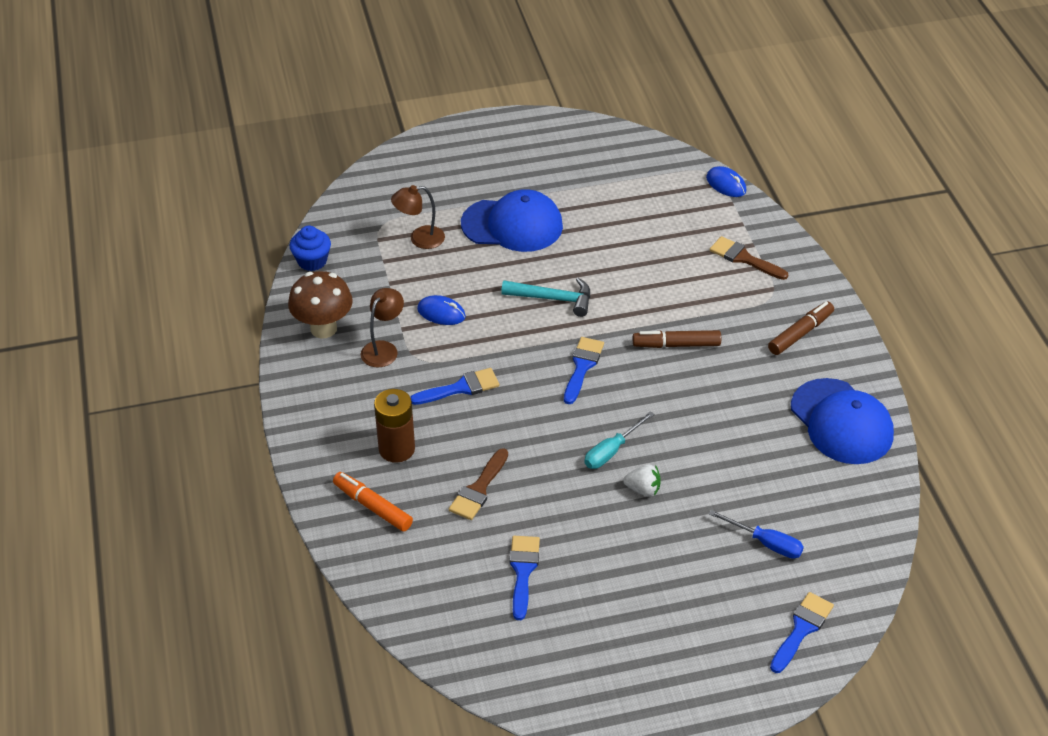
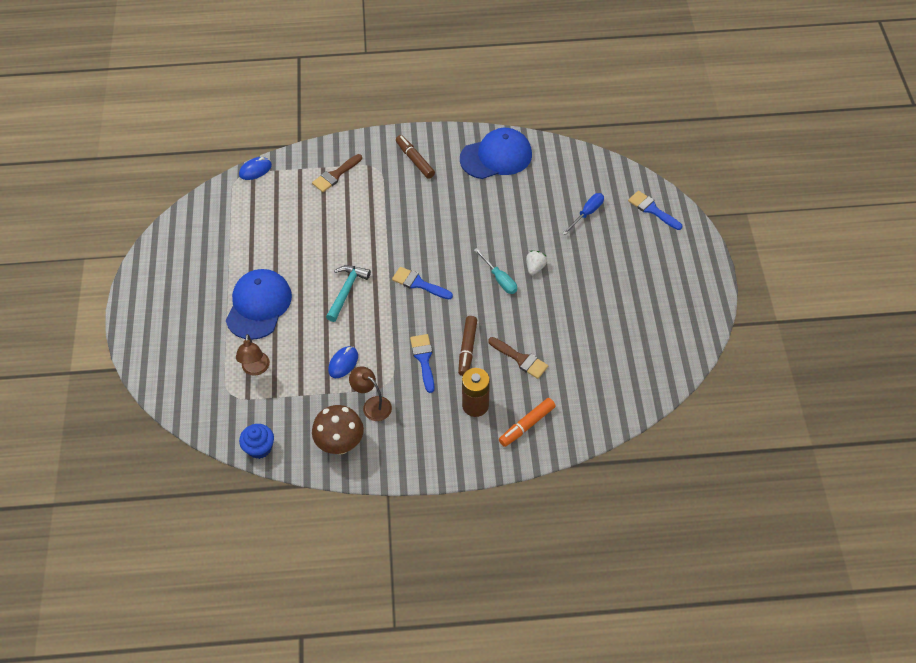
camera: 80 degrees left, 10 degrees up
(523, 571) = (594, 342): blue brush -> none
(676, 345) = (410, 227): brown marker -> brown marker (467, 349)

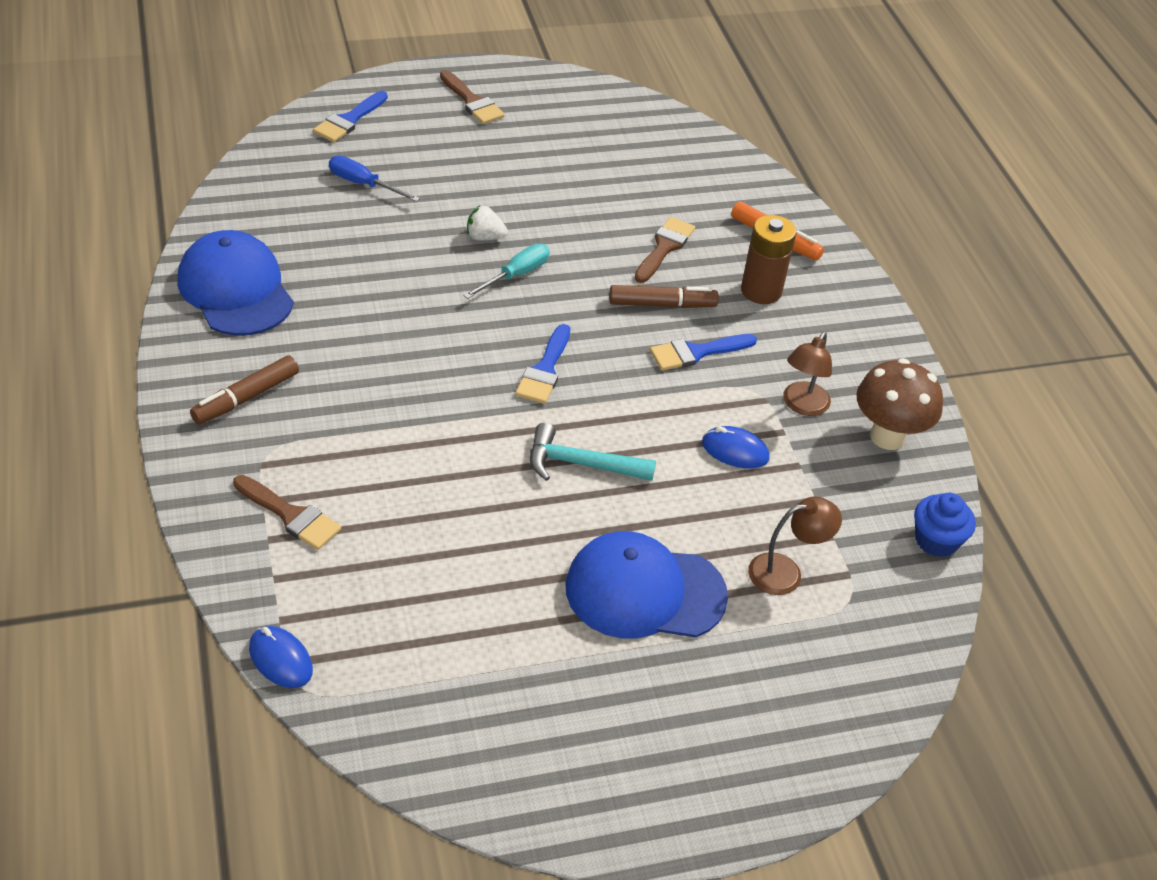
camera: 105 degrees left, 10 degrees down
(676, 274) = (472, 101): none -> brown brush

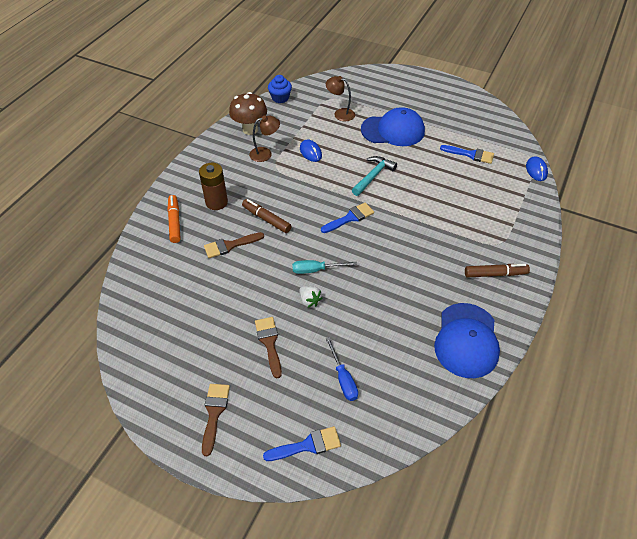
camera: 135 degrees left, 5 degrees up
(290, 515) = (504, 214): brown brush -> brown brush (269, 343)
(581, 464) = (373, 176): turquoise hammer -> turquoise hammer turned 105 degrees counterclockwise
(644, 591) = (393, 130): blue cap -> blue cap turned 45 degrees counterclockwise
(696, 352) = (278, 192): blue brush -> blue brush (470, 154)

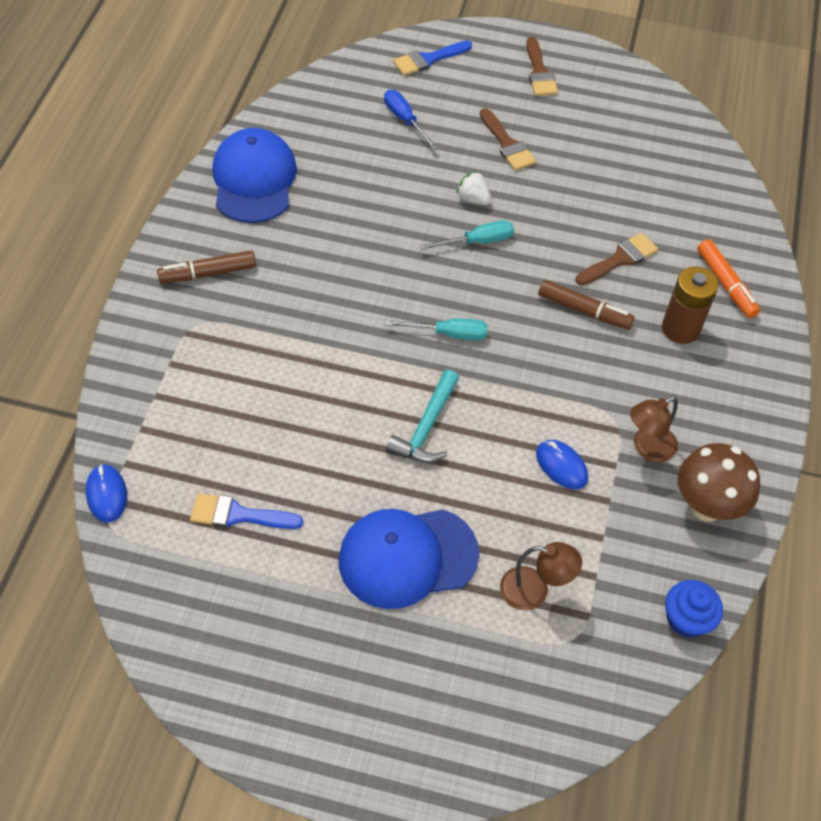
camera: 165 degrees right, 5 degrees up
(350, 218) = (448, 334): blue brush -> turquoise screwdriver

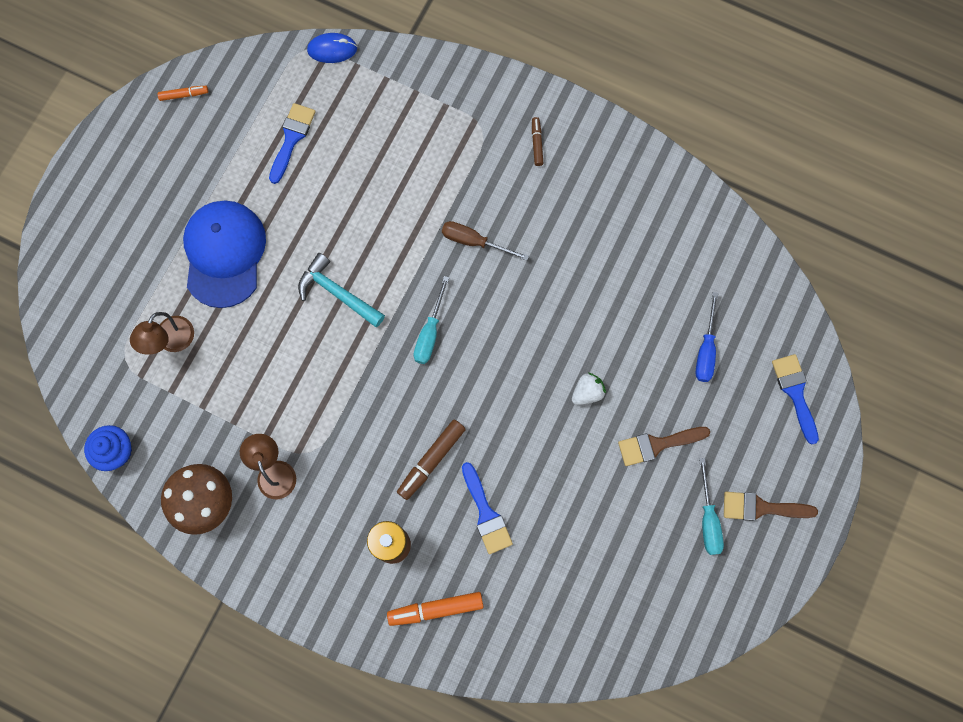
camera: 105 degrees right, 20 degrees up
(192, 660) = (184, 95): none -> orange marker
(208, 273) = (537, 143): brown marker -> brown marker, size x0.58
(254, 180) = (644, 196): blue cap -> none
(335, 311) = (474, 241): none -> brown screwdriver
(405, 120) = (705, 350): blue screwdriver -> blue screwdriver turned 120 degrees clockwise
(477, 241) = (532, 383): turquoise screwdriver -> turquoise screwdriver (708, 519)
(561, 466) = (274, 393): blue mouse -> none
(619, 259) = (486, 513): brown brush -> blue brush

